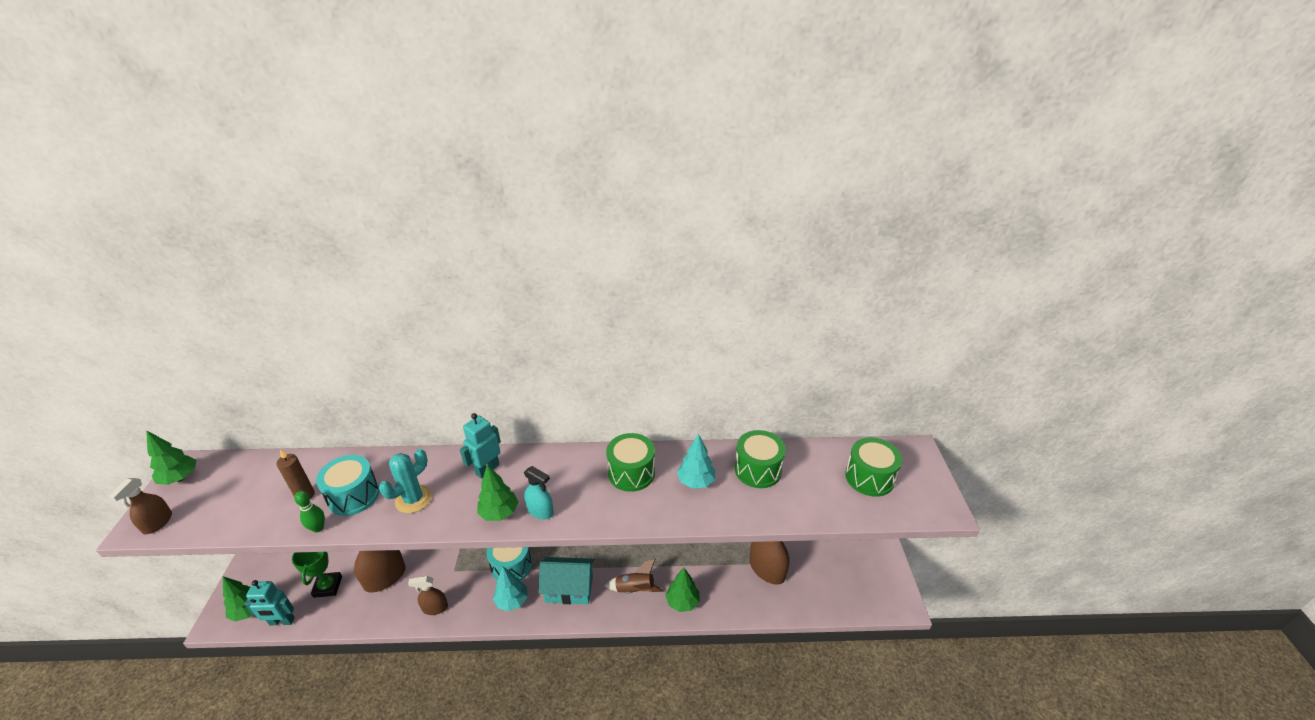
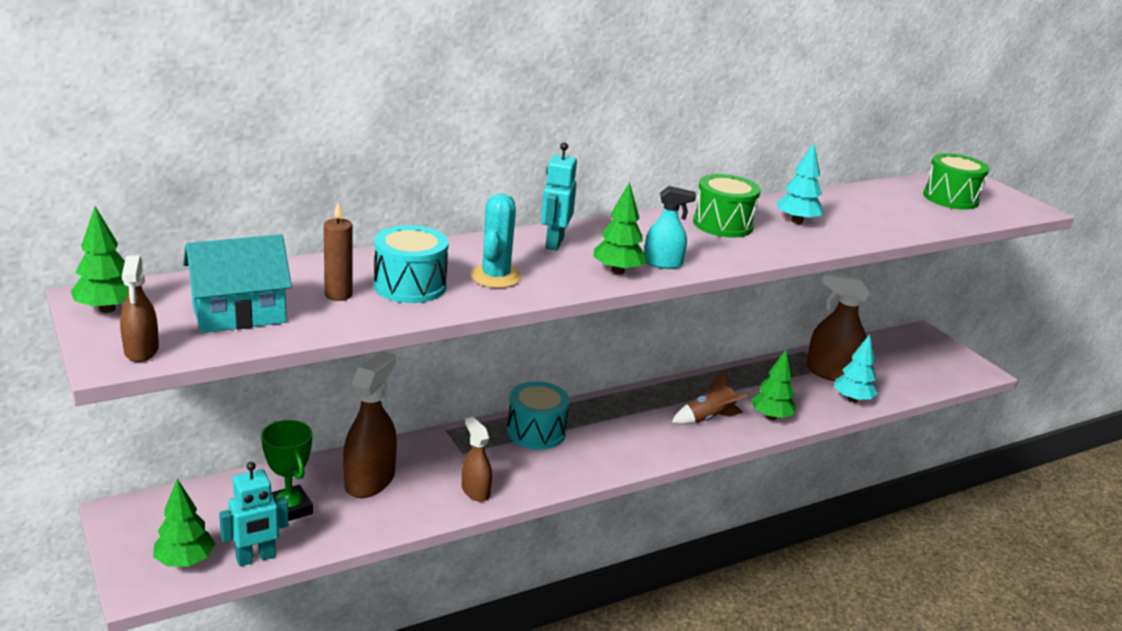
camera: 30 degrees left, 10 degrees down
(318, 528) = (402, 316): green bowling pin -> none
(435, 608) = (475, 491): brown spray bottle -> brown spray bottle turned 90 degrees clockwise
(512, 601) = (571, 461): turquoise tree -> turquoise tree (852, 399)
(569, 589) = (631, 435): turquoise house -> turquoise house (239, 314)
(758, 470) = (845, 206): green drum -> none

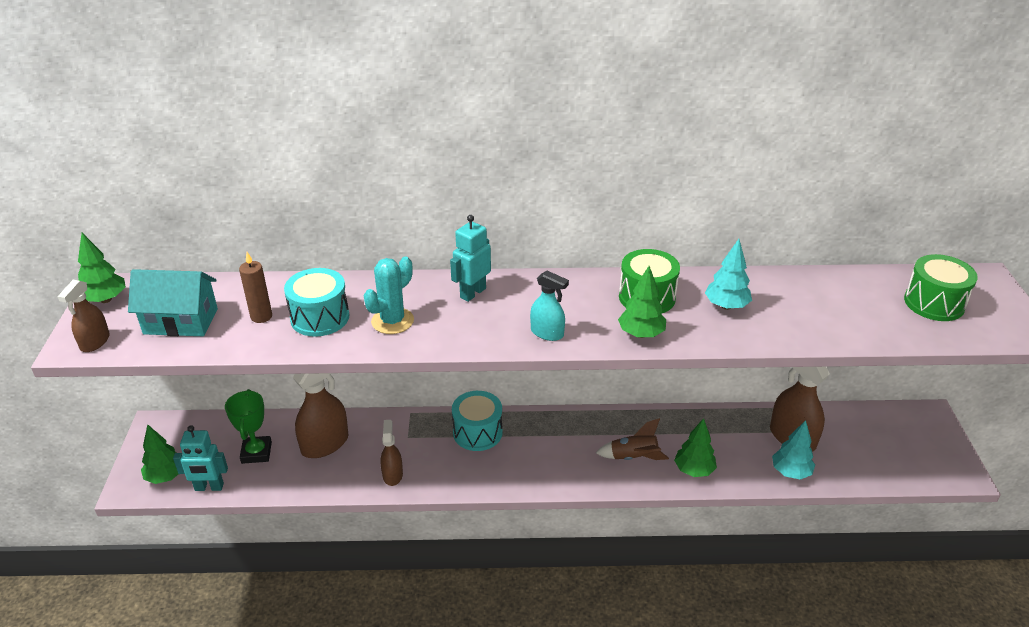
camera: 30 degrees right, 10 degrees up
(617, 271) = (498, 334): green tree -> green tree (641, 334)

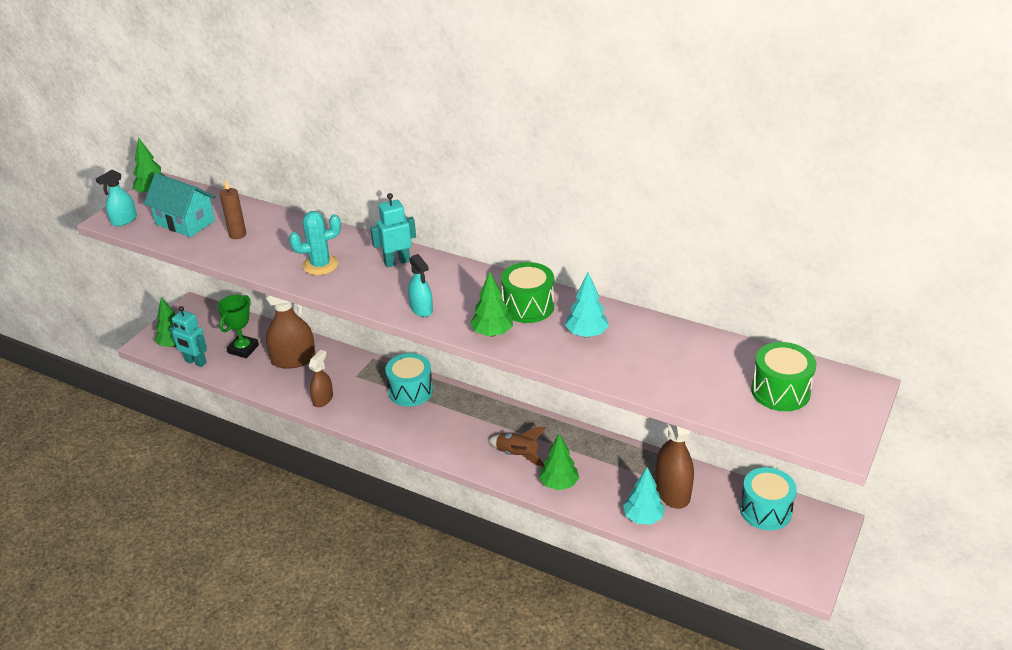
camera: 30 degrees right, 0 degrees up
(95, 342) = (124, 220): brown spray bottle -> turquoise spray bottle
(320, 317) = (274, 247): turquoise drum -> turquoise drum (765, 510)

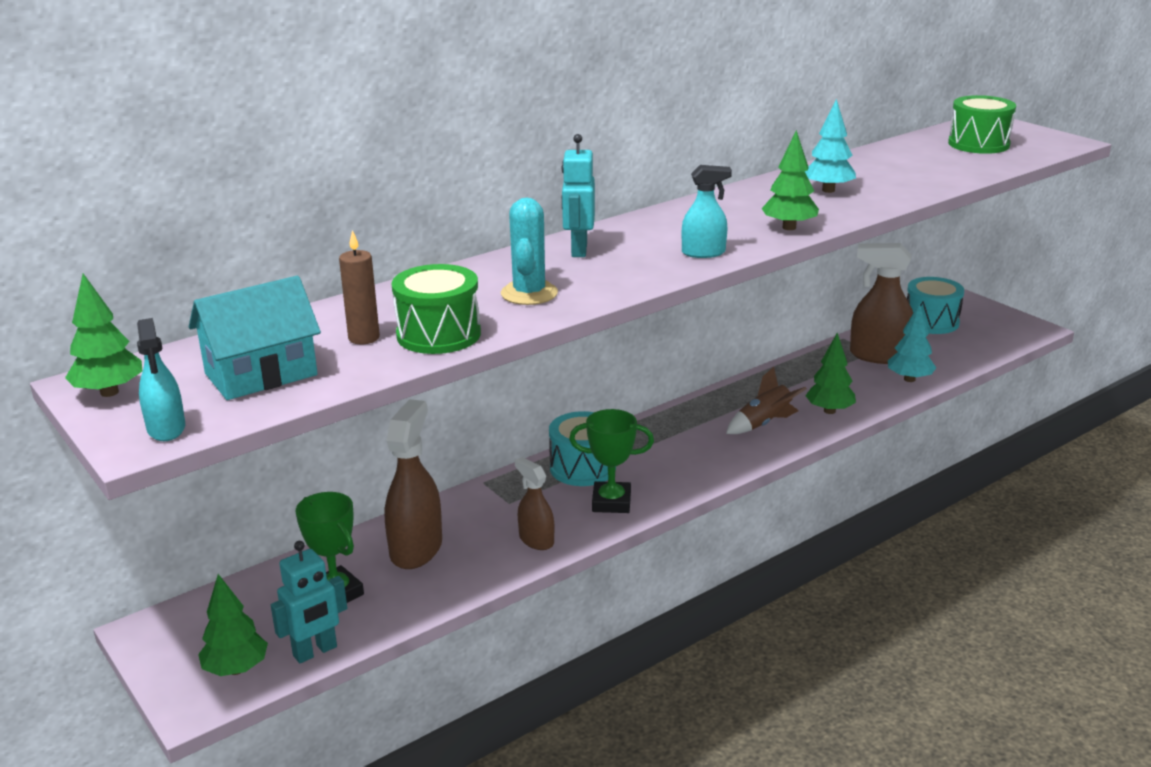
camera: 65 degrees left, 10 degrees down
(377, 415) = (611, 502): none -> green trophy
(528, 306) = (751, 205): green drum -> green drum (438, 334)

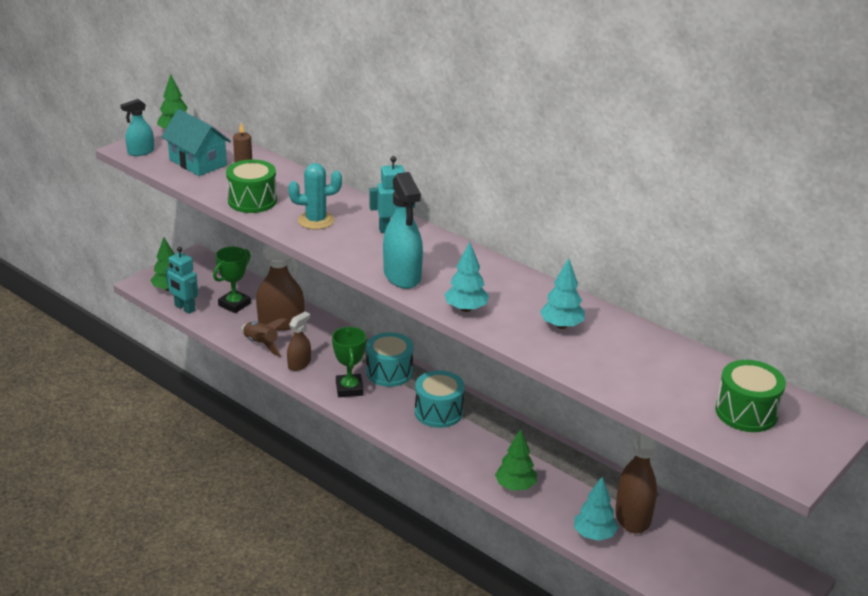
camera: 75 degrees right, 5 degrees up
(703, 253) = (402, 276): turquoise spray bottle -> turquoise spray bottle, size x1.72
(764, 424) = (480, 452): brown rocket -> brown rocket (261, 344)
(789, 227) = (466, 309): green tree -> turquoise tree
(931, 322) = (727, 553): turquoise drum -> turquoise drum (438, 412)

